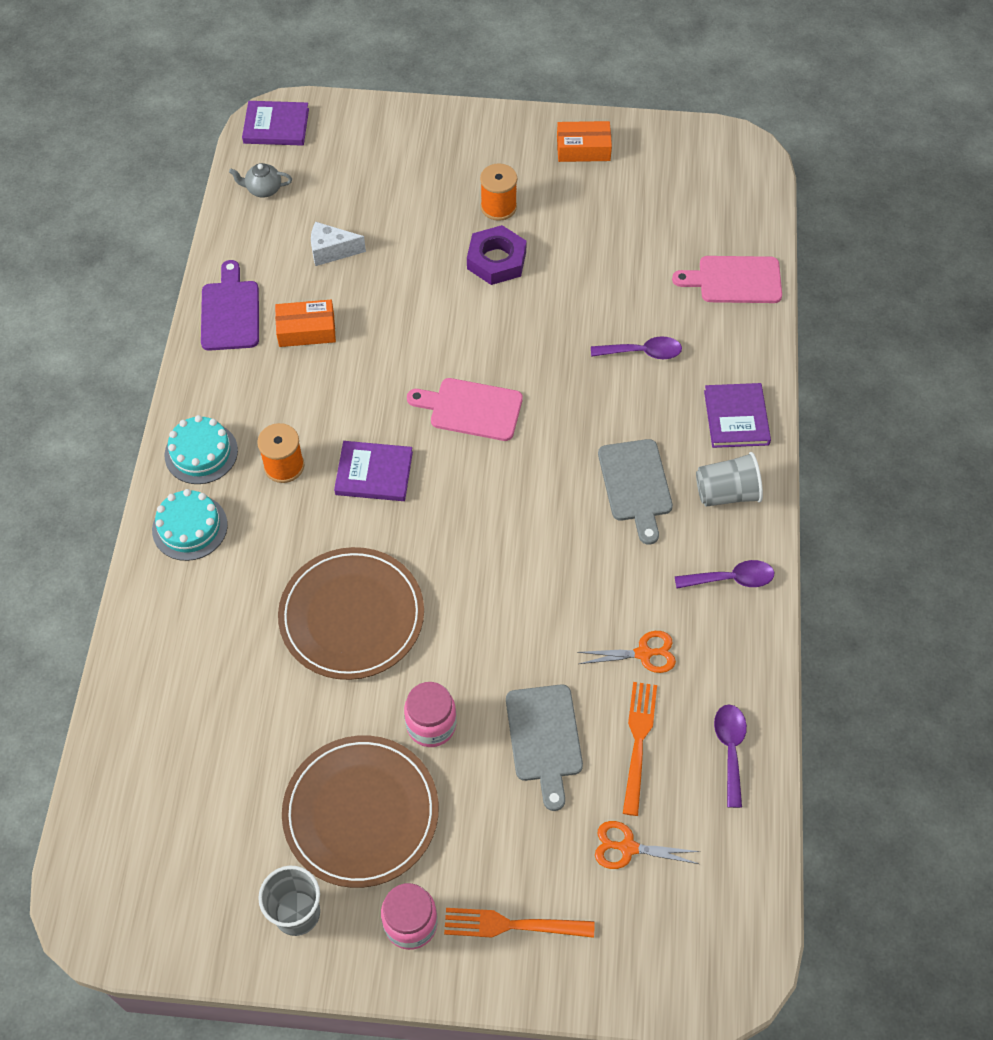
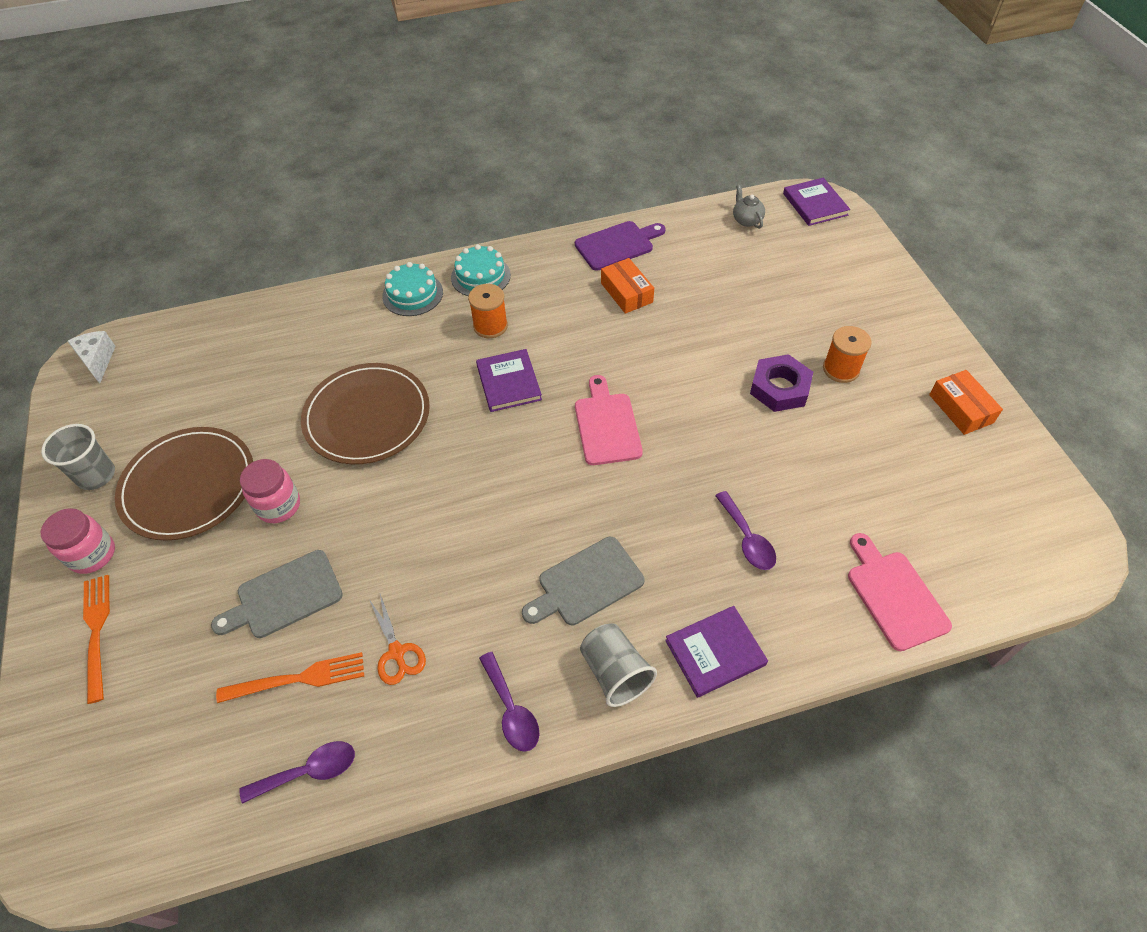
camera: 70 degrees right, 5 degrees down
(331, 251) = (714, 279): white cheese -> white cheese (98, 361)
(628, 847) = (184, 705): orange scissors -> none

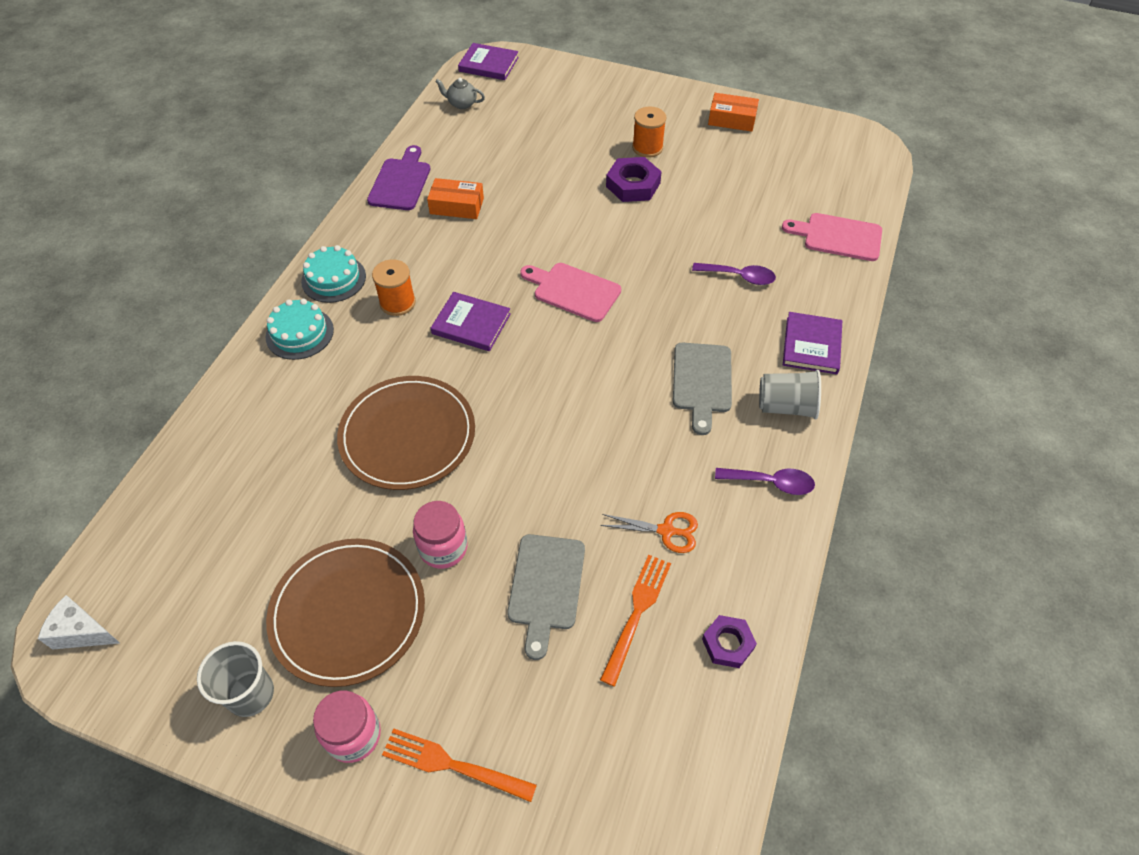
camera: 55 degrees left, 0 degrees up
(309, 771) = (728, 643): purple spoon -> purple nut

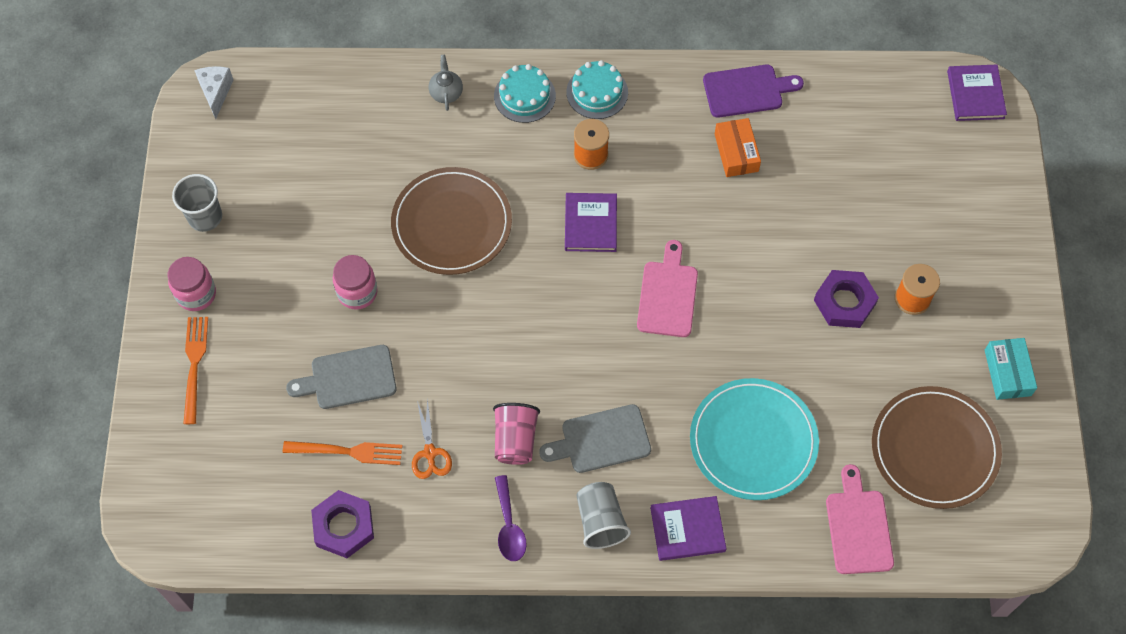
camera: 70 degrees right, 10 degrees up
(348, 613) = (283, 250): brown plate -> brown plate (934, 449)
(462, 104) = (893, 95): grey teapot -> grey teapot (446, 92)
(678, 450) = (515, 440): none -> pink cup
(728, 643) = (344, 526): purple nut -> purple nut, size x1.52
(732, 119) = (1007, 372): orange box -> turquoise box
(739, 277) = (753, 441): purple spoon -> turquoise plate

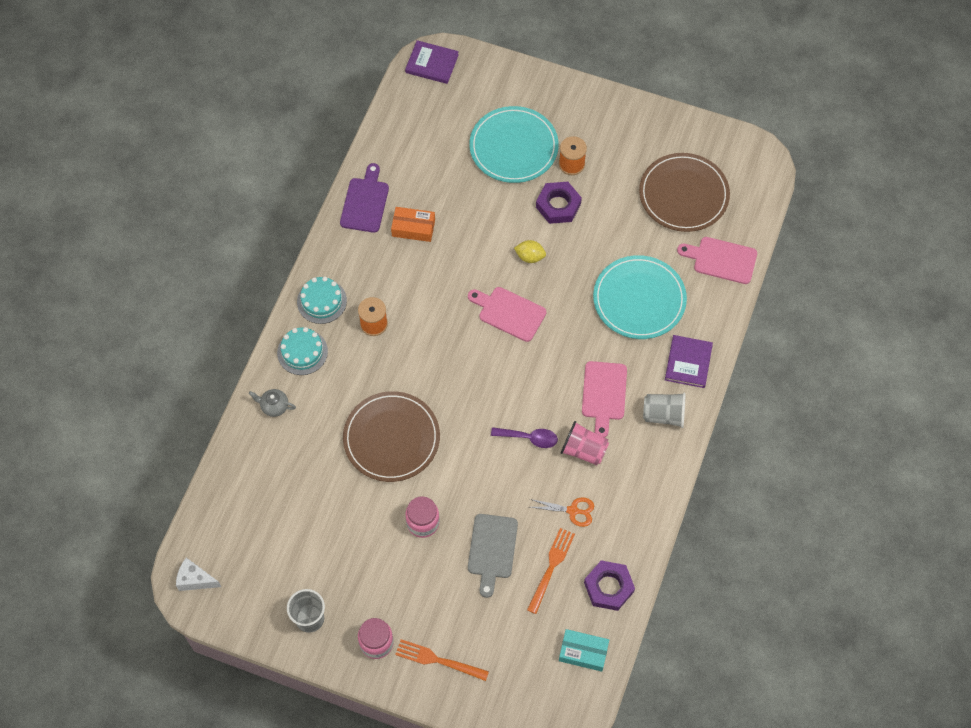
camera: 70 degrees left, 0 degrees up
(509, 526) = (647, 475): purple spoon -> purple spoon (529, 438)
(590, 224) = (431, 343): purple book -> none
(601, 440) = (604, 394): grey cutting board -> pink cutting board
(756, 293) = (530, 257): none -> yellow lemon
(903, 224) = (513, 147): none -> turquoise plate
(1007, 372) = (646, 131): turquoise box -> turquoise box (583, 652)

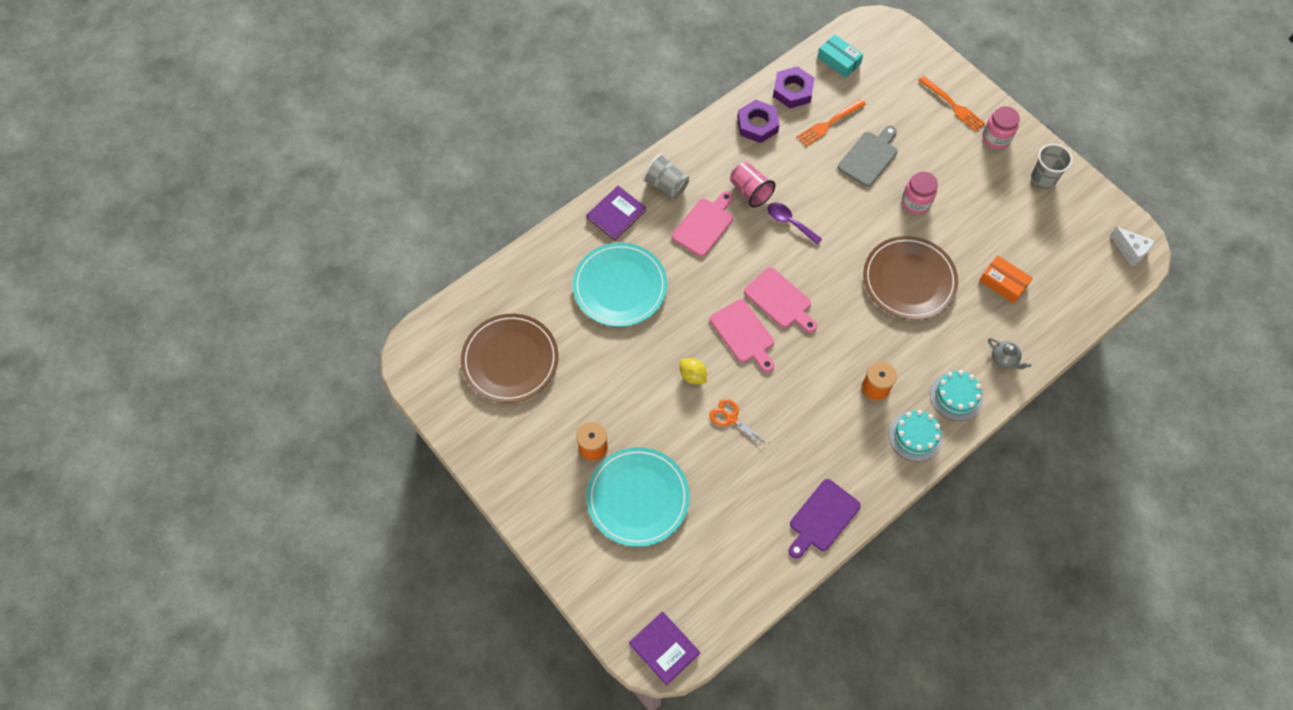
camera: 150 degrees left, 0 degrees up
(413, 228) = (788, 464): orange box -> orange box (1003, 283)
(558, 205) = (634, 412): purple nut -> purple nut (757, 124)
(573, 511) = (787, 153): orange scissors -> orange scissors (731, 418)
(721, 260) = (523, 283): pink cutting board -> pink cutting board (780, 300)

